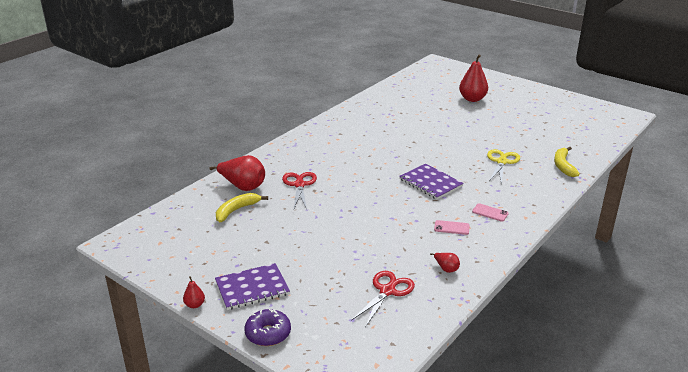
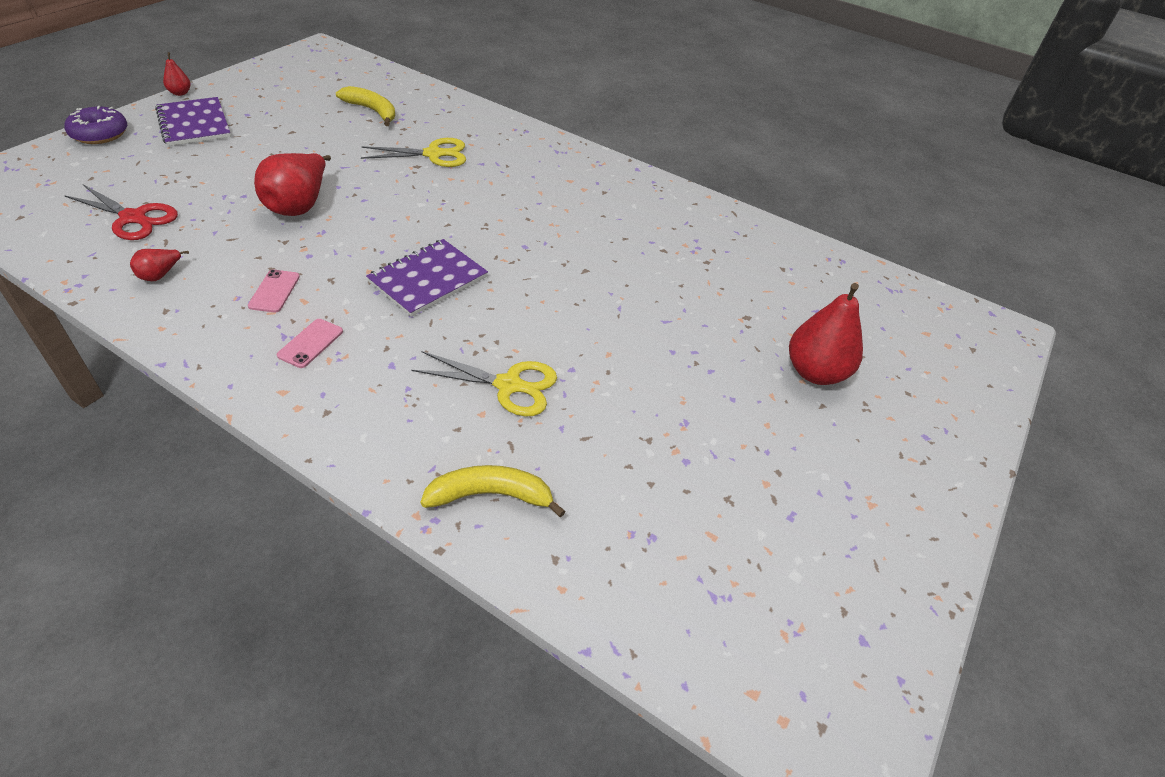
camera: 80 degrees right, 15 degrees up
(243, 186) = (433, 114): red pear -> red pear (299, 205)
(299, 185) = (433, 154): red scissors -> yellow scissors

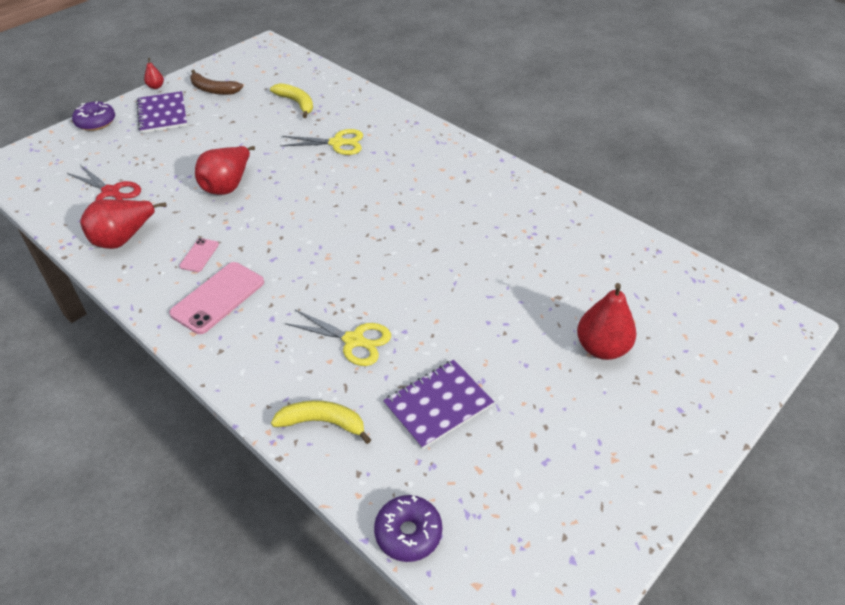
camera: 15 degrees right, 0 degrees up
(160, 275) = (123, 238): red pear -> red pear, size x2.09
(260, 96) = (213, 90): none -> brown banana
(310, 343) = (218, 298): pink phone -> pink phone, size x1.93
(428, 279) = (311, 251): purple notebook -> purple notebook (438, 404)
(643, 633) = (408, 533): none -> purple donut

